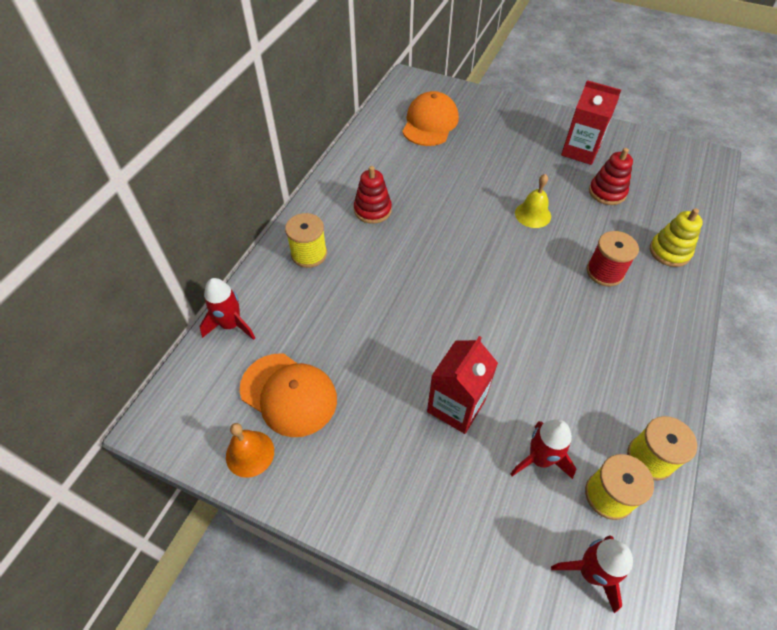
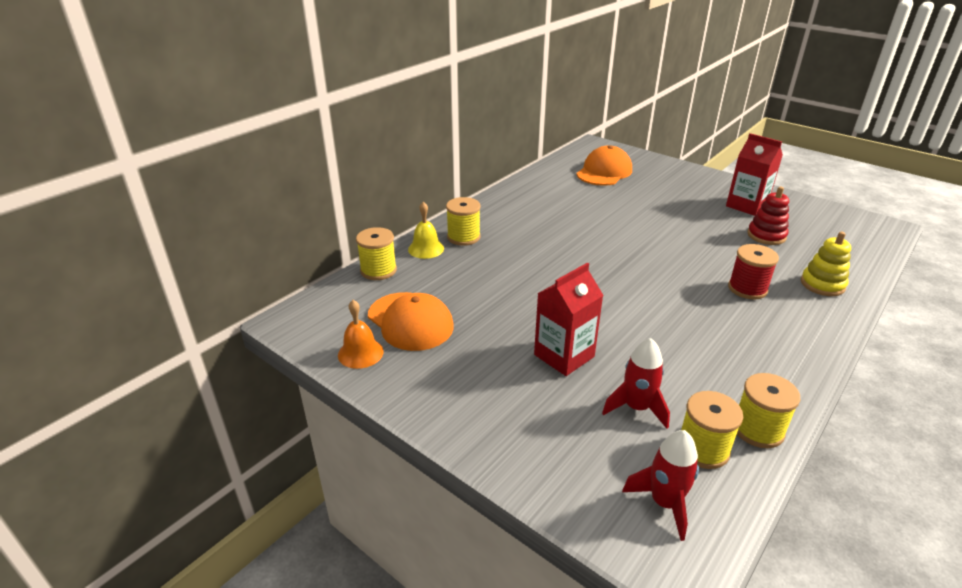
camera: 15 degrees right, 20 degrees down
(231, 325) = (378, 270): red rocket -> yellow spool
(372, 210) = (531, 218): red stacking toy -> none
(533, 214) = (684, 240): yellow bell -> yellow bell (426, 249)

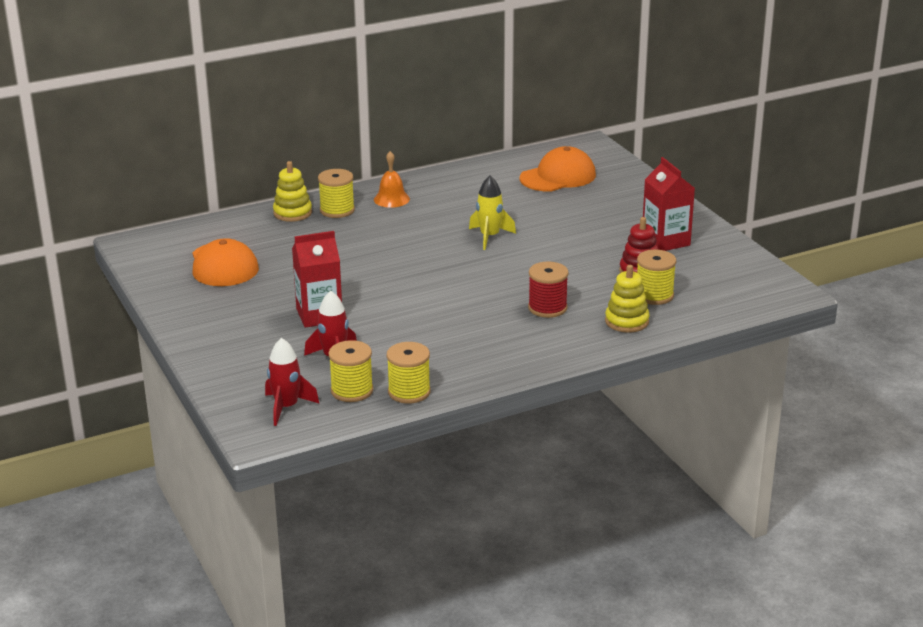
camera: 25 degrees right, 5 degrees down
(360, 353) = (166, 277): orange bell -> orange bell (391, 199)
(378, 270) = (234, 222): yellow spool -> yellow spool (654, 295)
(426, 249) = (292, 213): yellow bell -> yellow stacking toy
(617, 232) = (490, 237): none -> yellow rocket

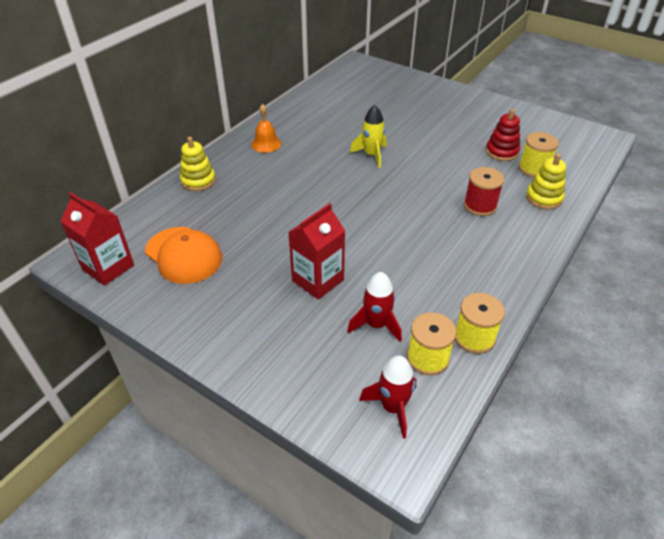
camera: 30 degrees left, 15 degrees up
(337, 210) = (233, 167): yellow spool -> none
(558, 177) = (364, 91): orange cap -> none
(665, 241) = (488, 121): red carton -> red carton (108, 267)

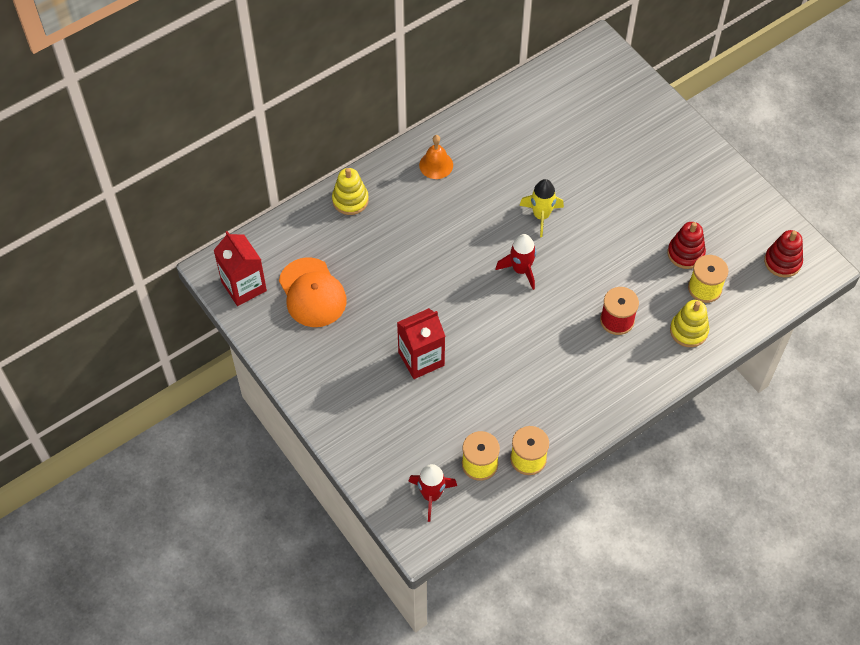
camera: 20 degrees right, 15 degrees up
(376, 325) = (452, 420): red rocket -> red rocket (521, 270)
(577, 140) = (782, 262): none -> red stacking toy

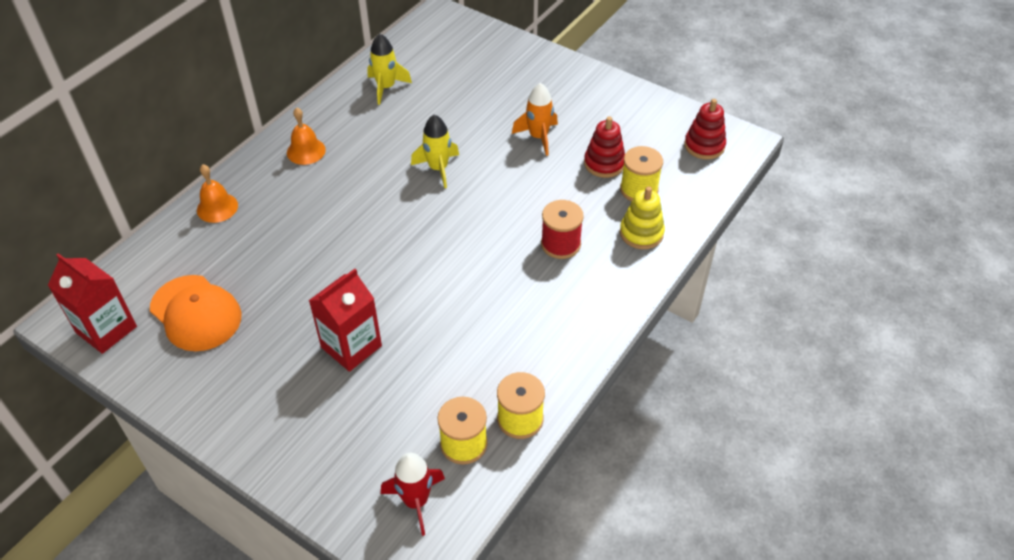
camera: 20 degrees left, 10 degrees down
(350, 200) = (217, 207): yellow stacking toy -> orange bell
(521, 270) = (435, 224): red rocket -> none
(523, 117) = (386, 87): none -> yellow rocket
(639, 209) = (538, 137): none -> orange rocket

